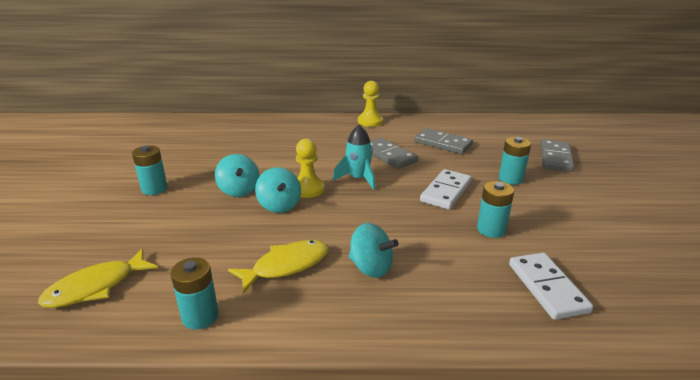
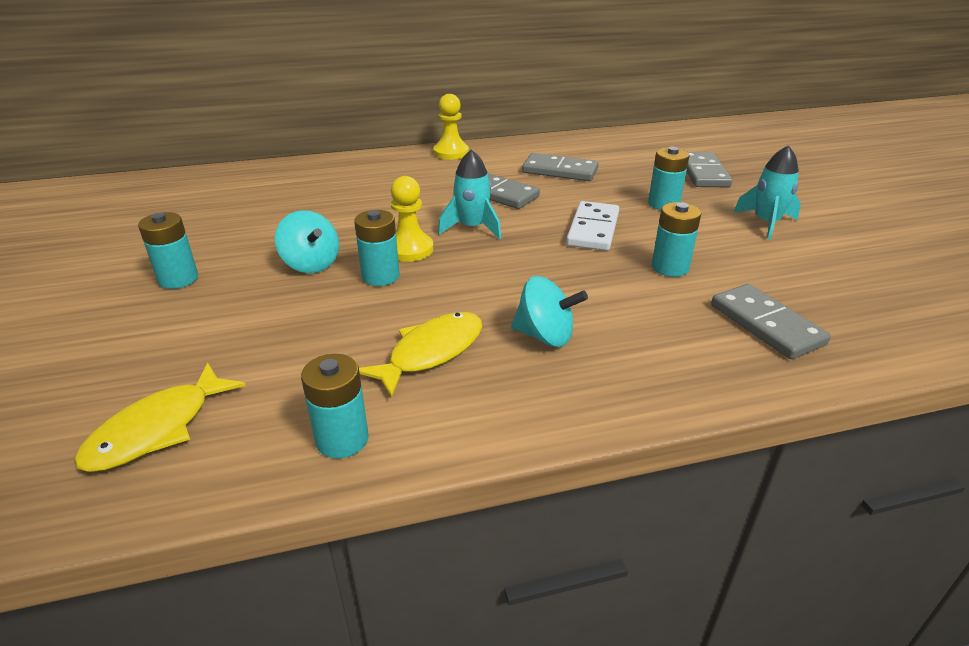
camera: 15 degrees left, 5 degrees up
(279, 205) = (380, 276): turquoise spinning top -> turquoise battery
(547, 287) = (766, 324): white domino -> grey domino
(588, 205) = (766, 223): none -> turquoise rocket

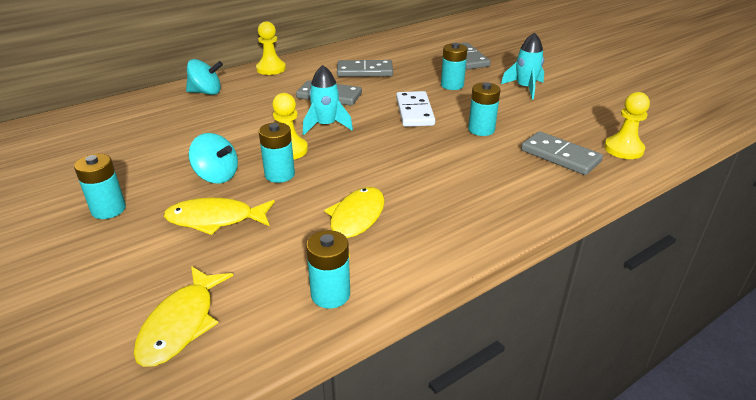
camera: 20 degrees left, 0 degrees up
(276, 314) = (215, 219): none -> yellow fish
(545, 336) = (426, 193): turquoise spinning top -> turquoise spinning top (206, 92)
(875, 334) = (623, 149): none -> yellow pawn

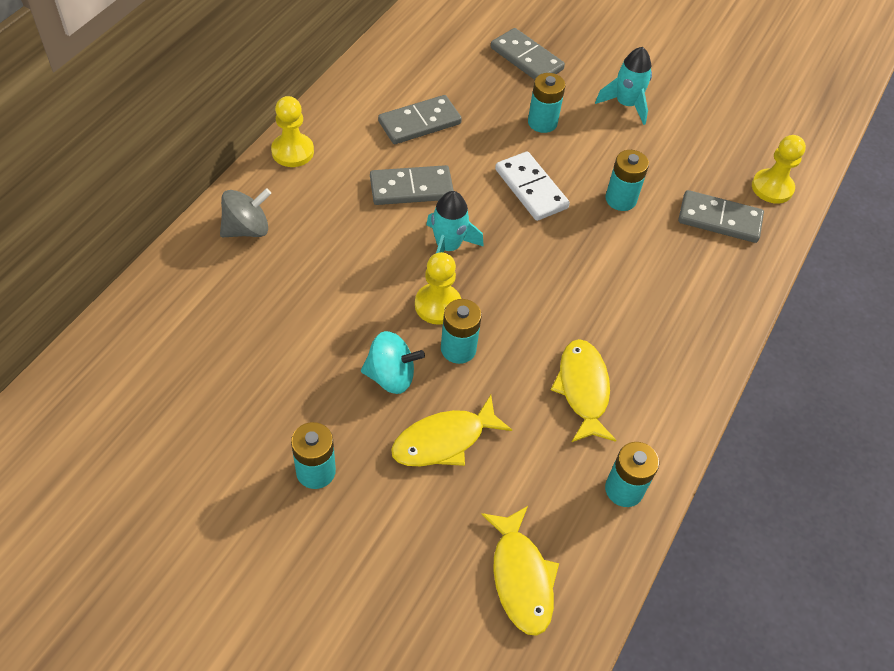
camera: 30 degrees left, 20 degrees up
(206, 92) = (247, 229): turquoise spinning top -> grey spinning top

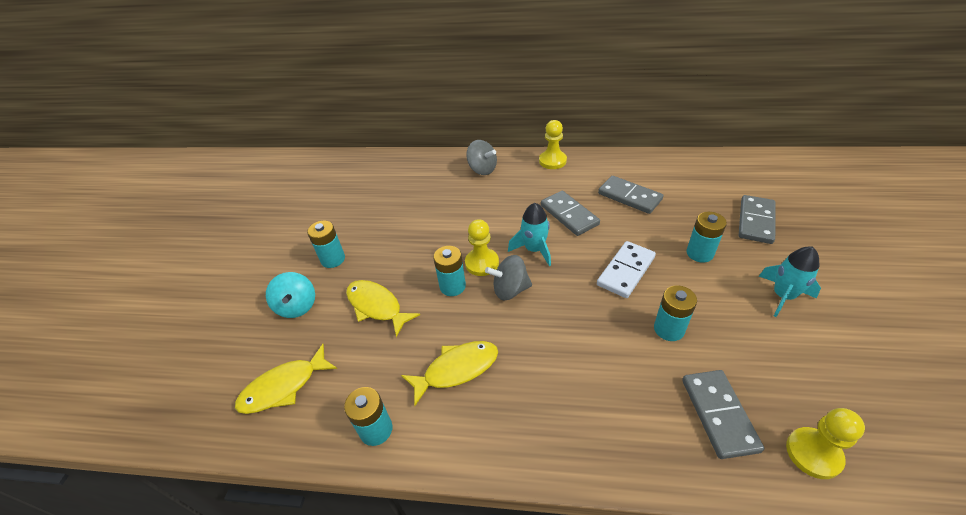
camera: 75 degrees right, 10 degrees down
(391, 376) = (413, 263): turquoise spinning top -> turquoise spinning top (297, 306)
(498, 296) = (510, 290): none -> grey spinning top

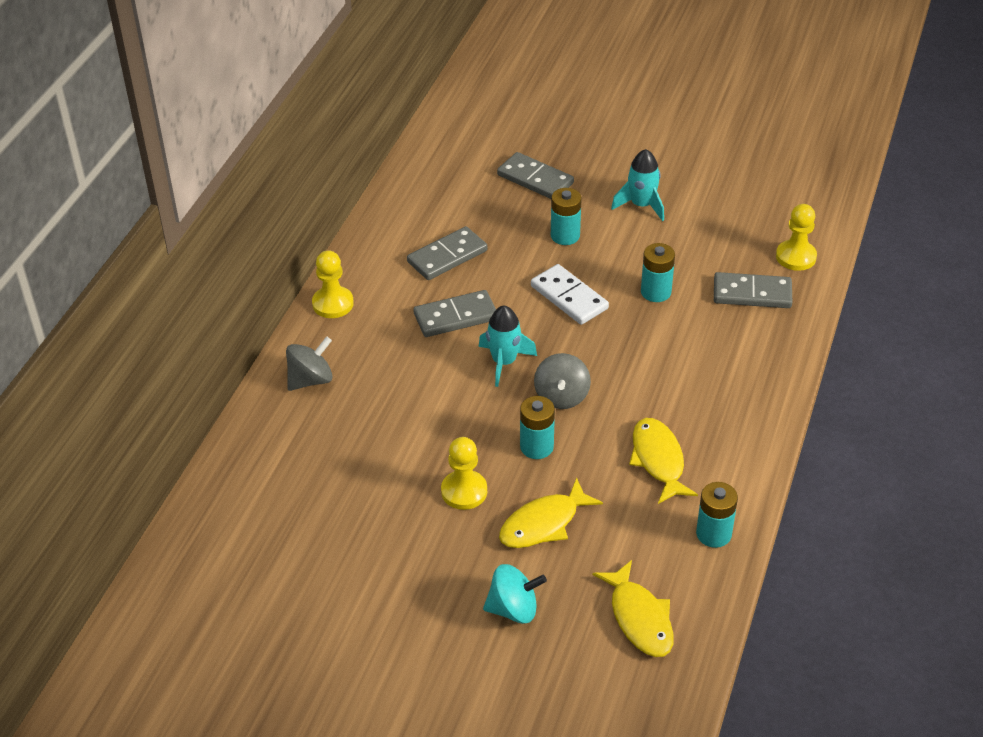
camera: 80 degrees left, 0 degrees up
(333, 259) = (435, 569): turquoise battery -> none
(482, 263) = (508, 413): yellow pawn -> yellow pawn (464, 491)

